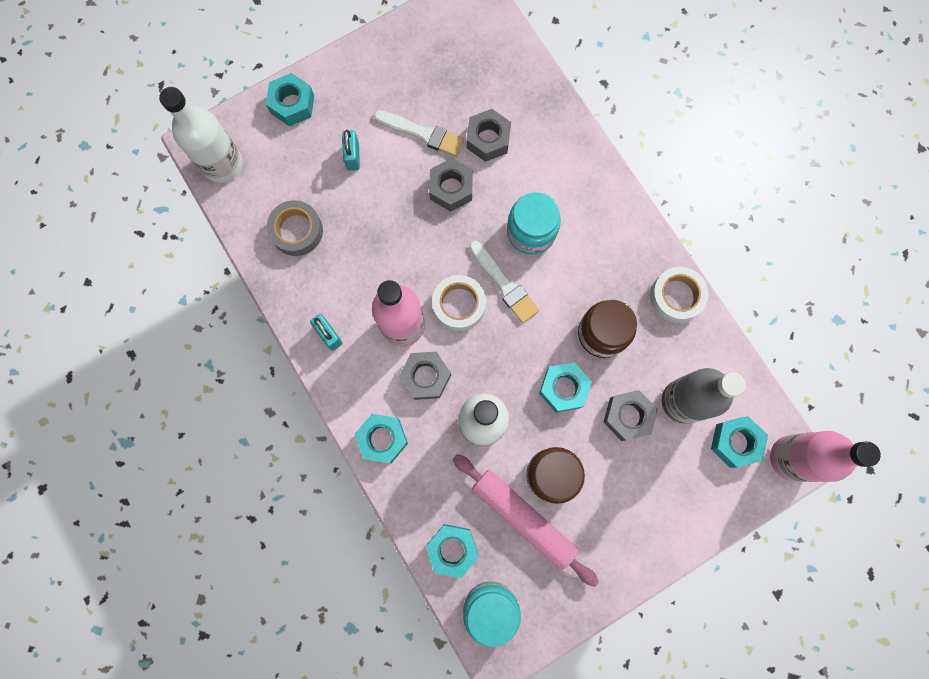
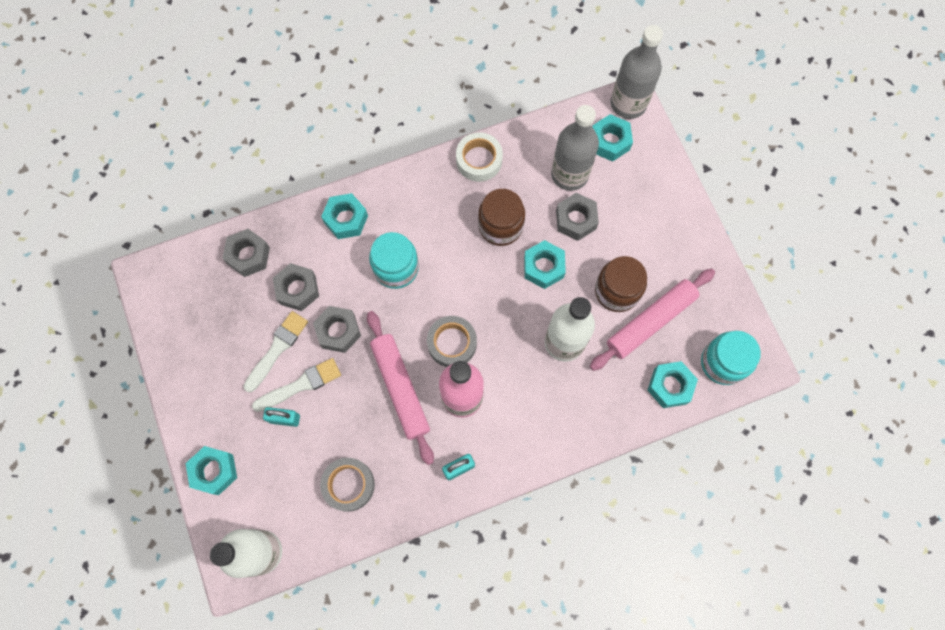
camera: 80 degrees left, 5 degrees down
(382, 439) = (564, 432): turquoise nut -> turquoise nut (346, 219)
(402, 262) = (400, 388): none -> pink rolling pin
(426, 377) = (513, 384): grey nut -> grey nut (248, 255)
(459, 305) = (452, 343): white tape -> grey tape
(504, 284) = (440, 300): white brush -> white brush (301, 385)
(790, 458) = (628, 103): pink bottle -> grey bottle

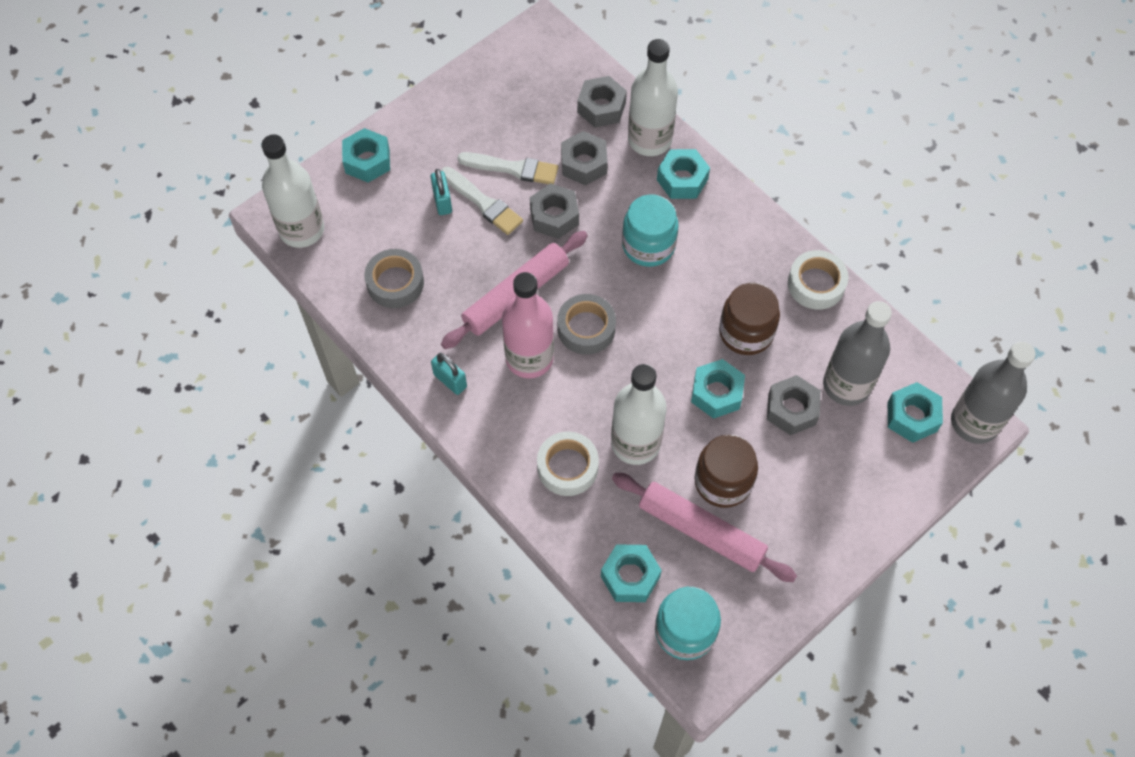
camera: 70 degrees right, 10 degrees down
(297, 230) = (649, 140): none -> white bottle
(567, 401) = (567, 467): none -> white tape

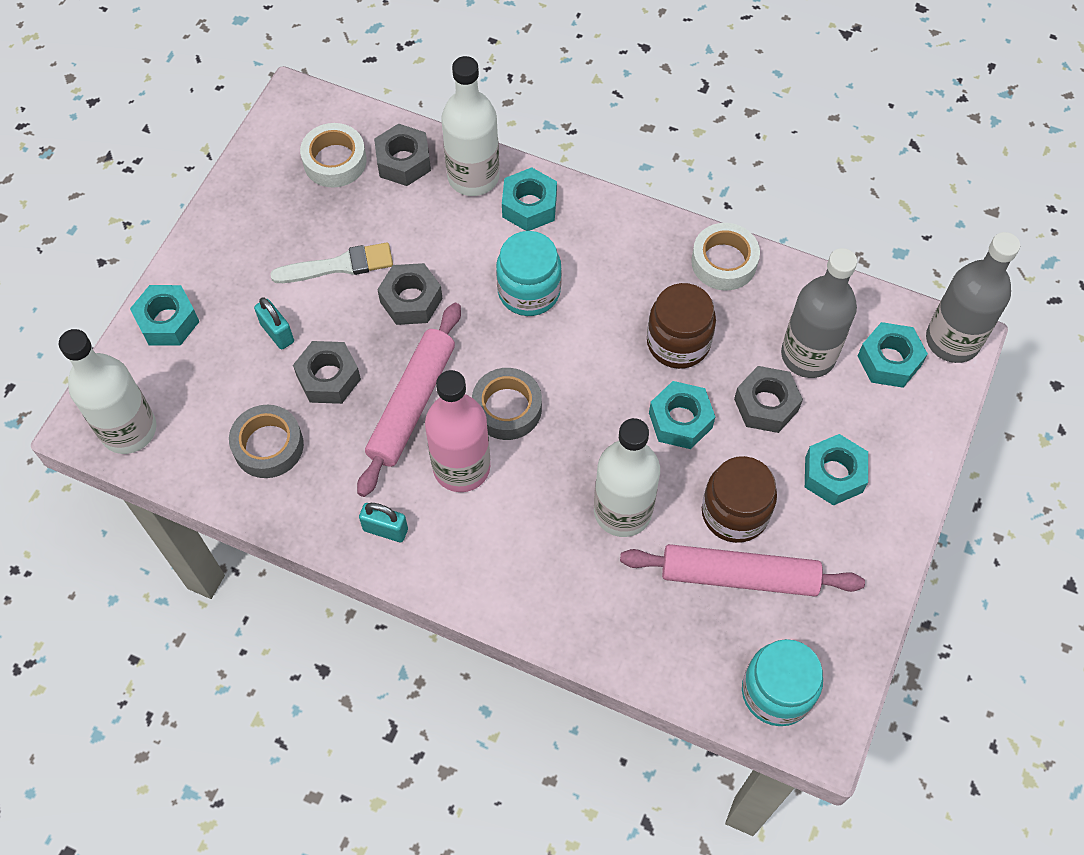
camera: 25 degrees left, 0 degrees up
(483, 203) = (324, 316): white brush -> none
(567, 467) = (563, 569): white tape -> white tape (335, 161)
(584, 164) = (415, 230): grey nut -> grey nut (328, 378)
(630, 576) = (689, 659): turquoise nut -> turquoise nut (833, 475)

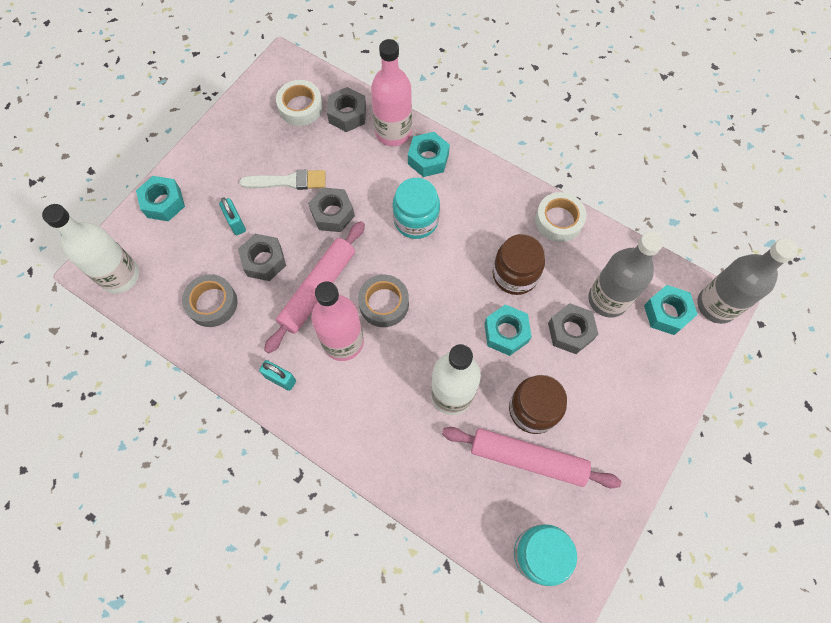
camera: 10 degrees right, 5 degrees up
(473, 177) = (393, 132): white bottle -> pink bottle
(833, 475) = (611, 393): turquoise nut -> none

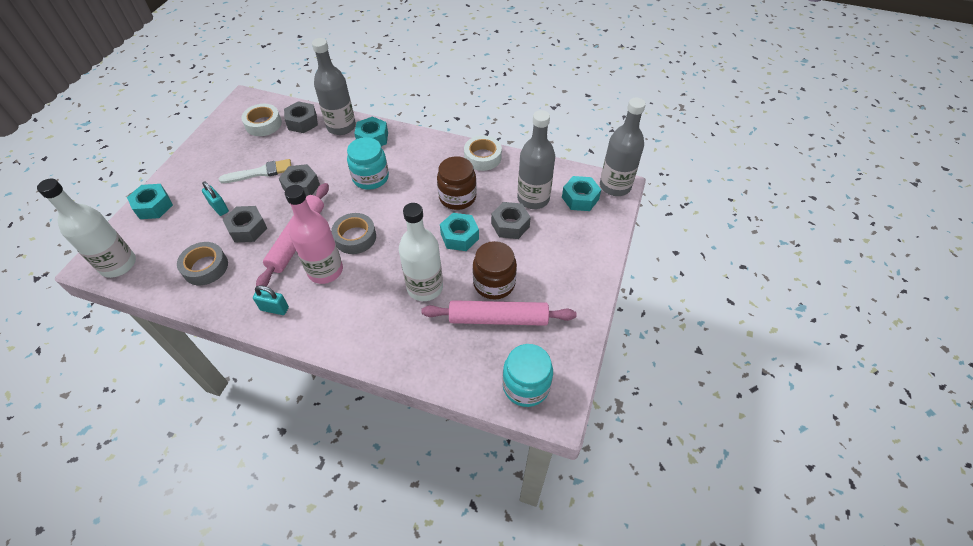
camera: 15 degrees left, 15 degrees down
(393, 132) = (341, 127): pink bottle -> grey bottle

